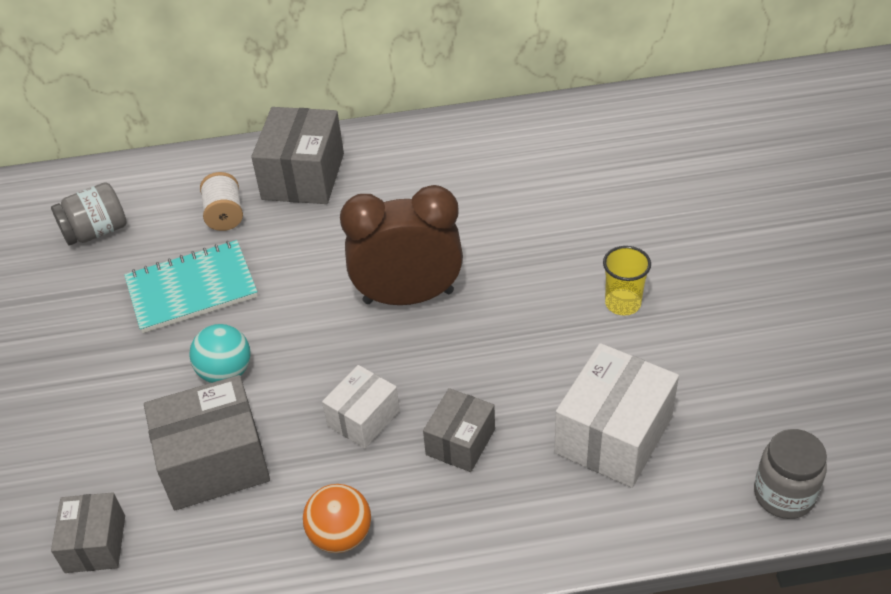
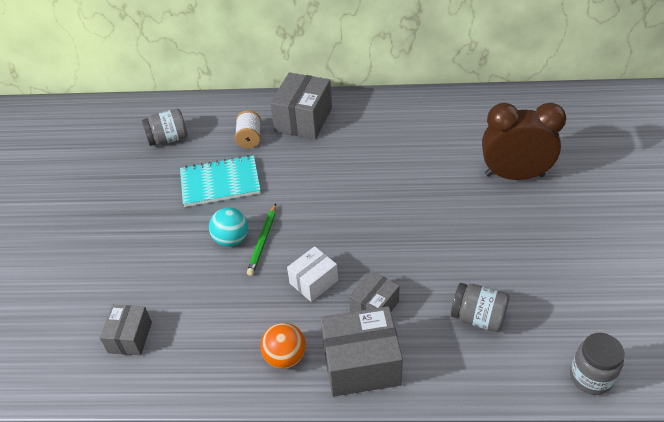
camera: 10 degrees right, 0 degrees up
(214, 462) = (213, 296): grey box -> grey box (361, 364)
(275, 368) = (263, 241): none -> green pencil
(408, 297) = (357, 206): brown clock -> brown clock (514, 175)
(613, 435) = (478, 317): white box -> grey jar
(623, 303) = (499, 229): yellow cup -> none

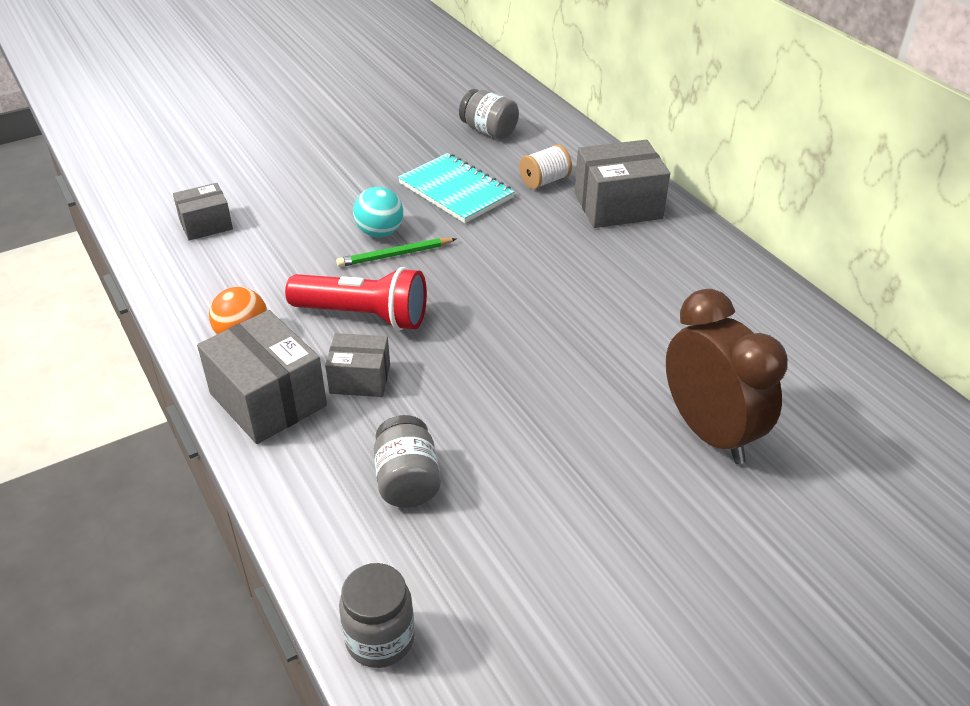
camera: 55 degrees right, 5 degrees down
(313, 282) = (363, 316): white box -> red flashlight

